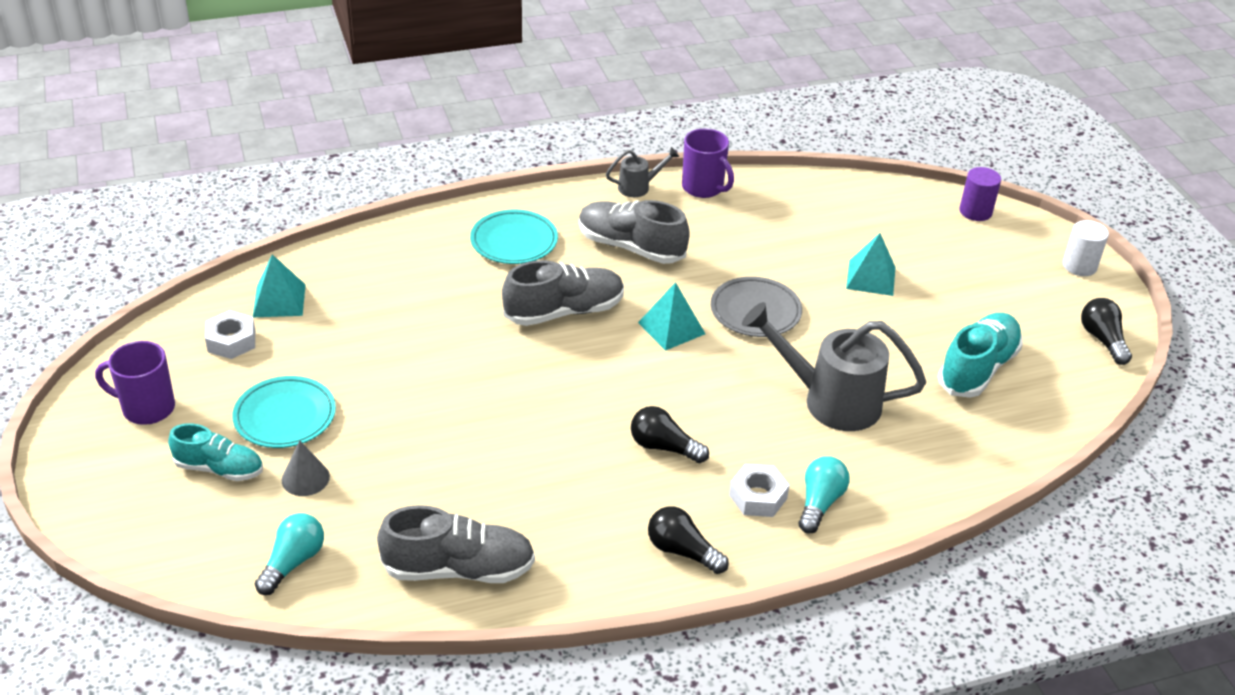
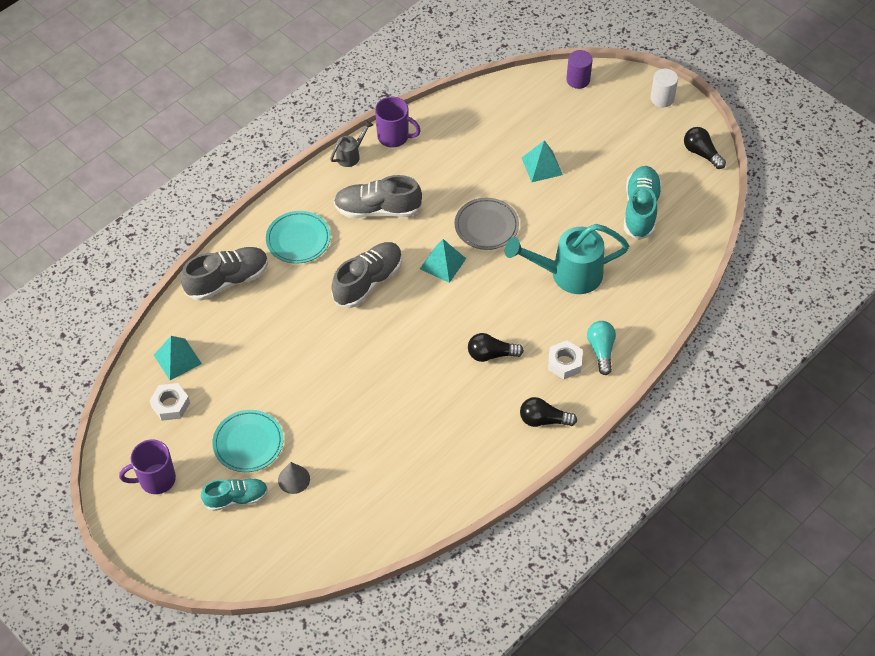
camera: 25 degrees left, 15 degrees up
(293, 562) = (328, 537): turquoise light bulb -> none
(458, 569) = (426, 493): grey shoe -> grey shoe (227, 280)
(830, 400) = (568, 274): grey watering can -> turquoise watering can

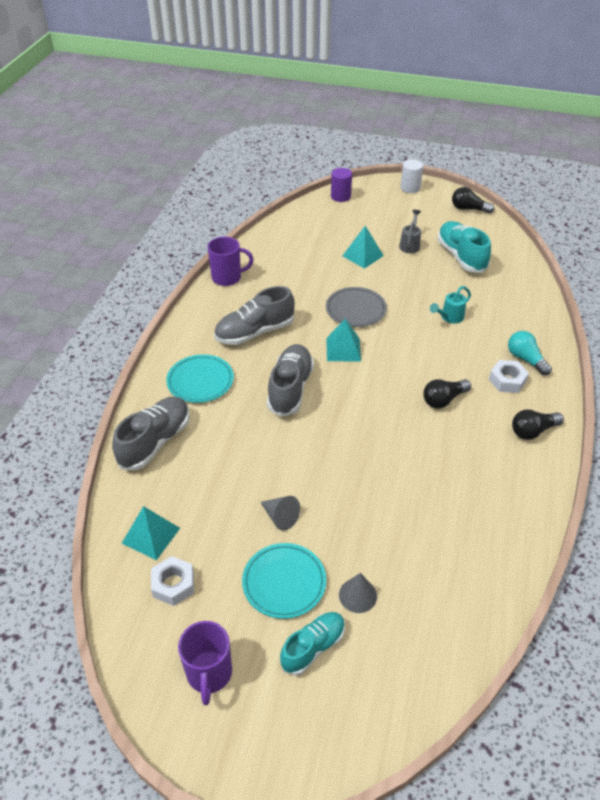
camera: 30 degrees left, 10 degrees down
(156, 479) = (209, 674): purple mug -> purple mug turned 45 degrees counterclockwise
(280, 391) = (280, 517): none -> grey cone
(351, 155) = (200, 303): grey watering can -> grey watering can (410, 244)
(568, 274) = (449, 317): turquoise watering can -> turquoise watering can, size x0.49

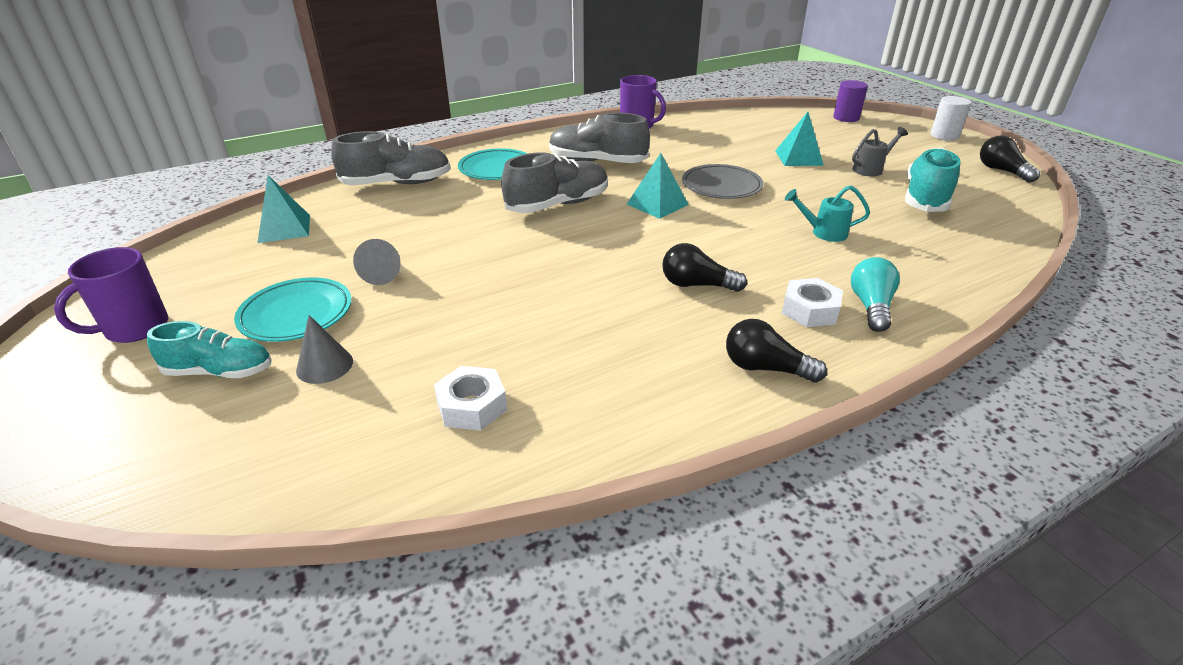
camera: 45 degrees right, 10 degrees down
(173, 584) = (235, 263): white nut -> white nut (472, 406)

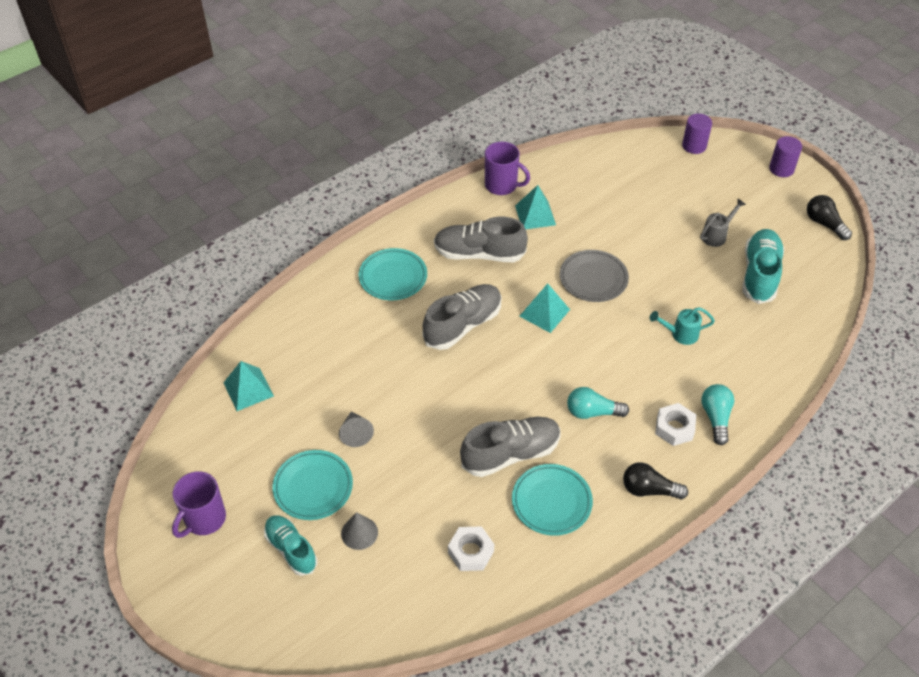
camera: 10 degrees left, 15 degrees up
(220, 372) = (291, 549): turquoise shoe -> turquoise shoe turned 120 degrees counterclockwise
(397, 184) = (313, 312): grey shoe -> grey shoe (510, 454)
(614, 364) = (551, 502): none -> turquoise plate
(696, 285) = (592, 412): black light bulb -> turquoise light bulb
(798, 158) = (654, 224): turquoise pyramid -> turquoise pyramid (535, 215)
(944, 136) = (781, 169): white cylinder -> purple cylinder

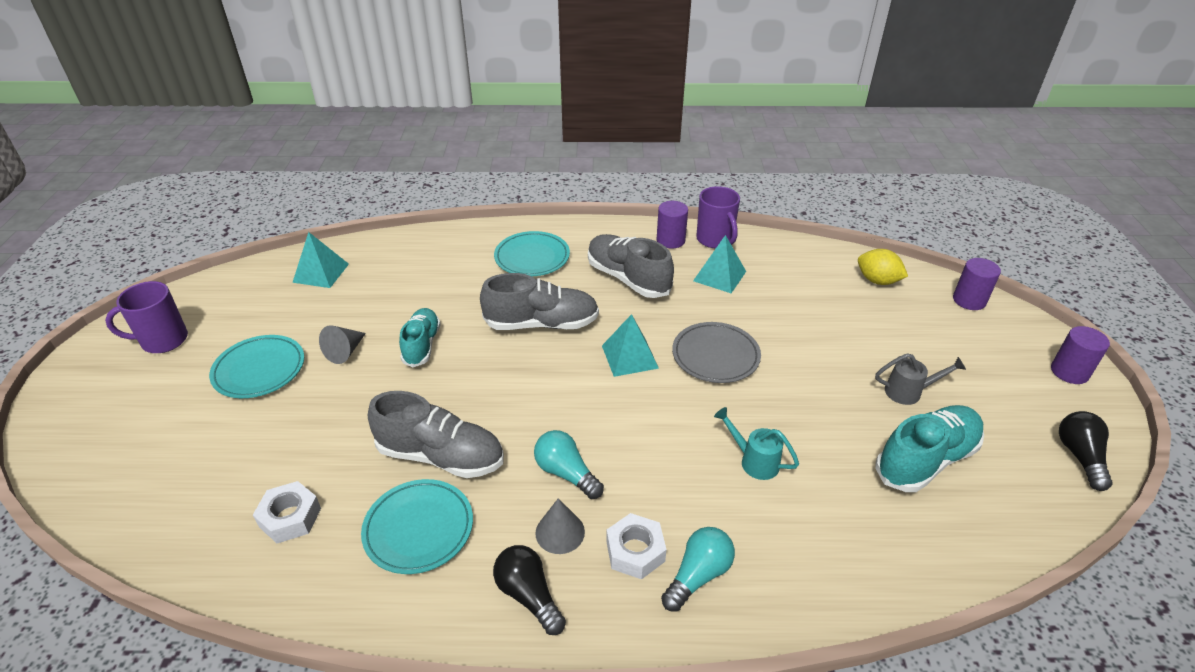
camera: 40 degrees right, 10 degrees down
(291, 549) = (177, 405): turquoise shoe -> turquoise shoe (422, 345)
(359, 533) = (237, 430): grey cone -> grey cone (560, 532)
(473, 204) = (670, 240): none -> purple cylinder
(632, 161) = (877, 281): none -> yellow lemon

